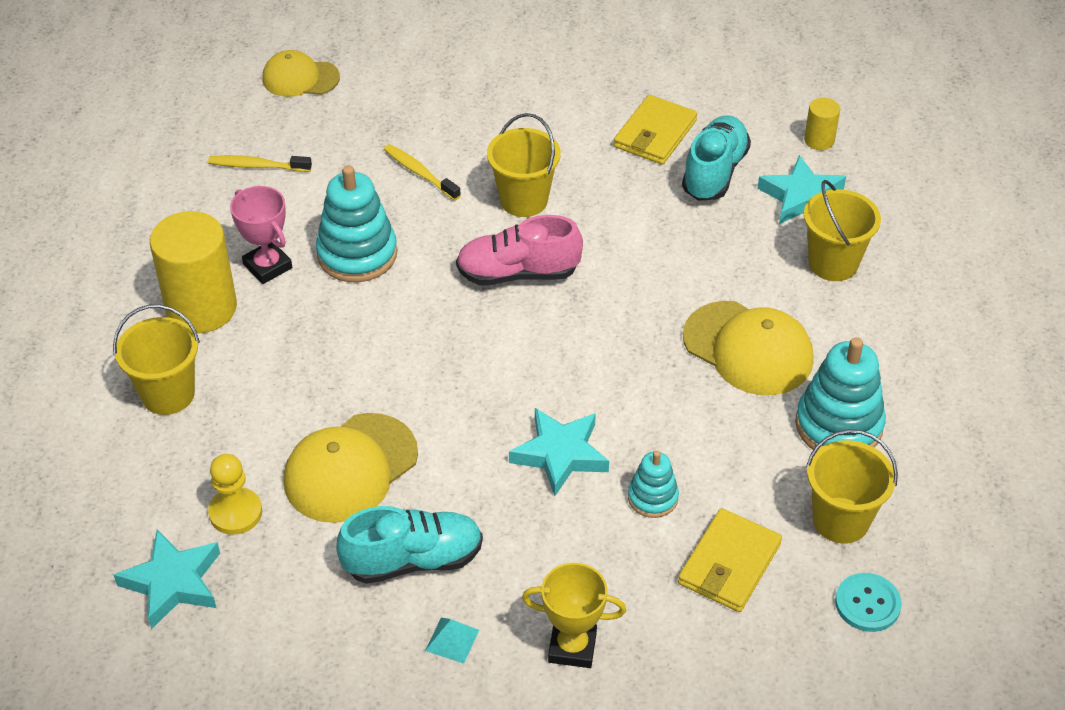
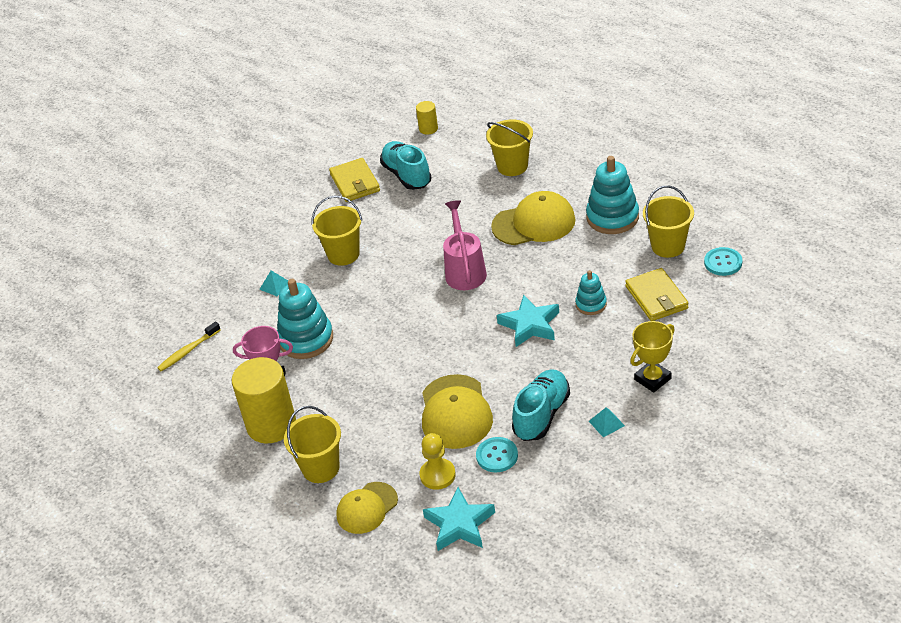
camera: 45 degrees left, 5 degrees down
(300, 78) = (140, 301): yellow cap -> yellow cap (367, 508)
(310, 554) = (497, 456): none -> turquoise button
(419, 173) = (275, 285): yellow toothbrush -> turquoise pyramid
(518, 273) = (392, 282): pink shoe -> none
(598, 330) = (464, 271): none -> pink watering can
(802, 198) = (459, 154): turquoise star -> none

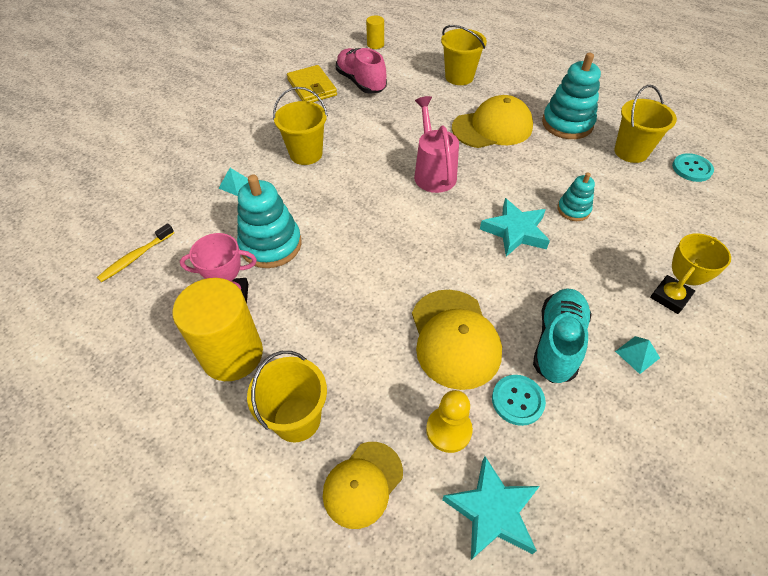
camera: 10 degrees left, 10 degrees up
(407, 175) = (361, 82): turquoise shoe -> pink shoe
(656, 297) = (639, 203): yellow wallet -> none

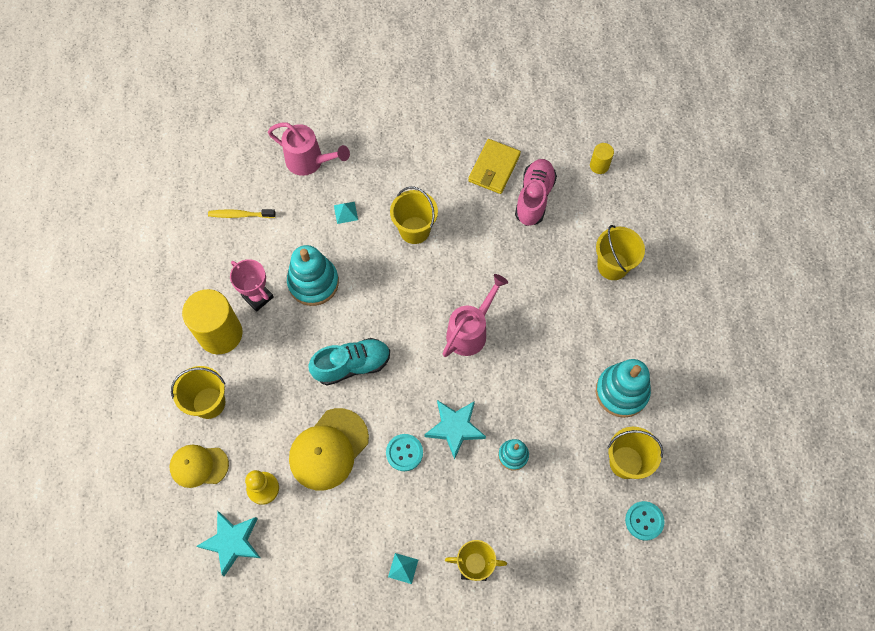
camera: 50 degrees right, 15 degrees up
(158, 179) = (309, 161): none -> pink watering can
(492, 127) = (563, 337): yellow cap -> none
(517, 400) = (311, 514): turquoise button -> turquoise button (404, 453)
(557, 342) = (374, 513): turquoise shoe -> turquoise shoe (352, 365)

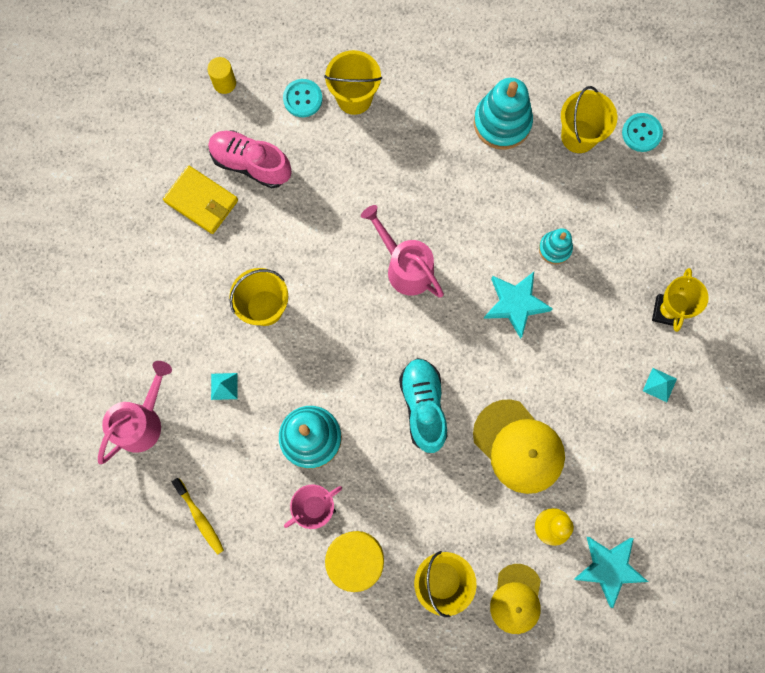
camera: 80 degrees left, 10 degrees up
(240, 215) = (200, 518): yellow toothbrush -> yellow toothbrush turned 45 degrees counterclockwise
(404, 453) = (535, 363): turquoise button -> turquoise button (302, 99)

